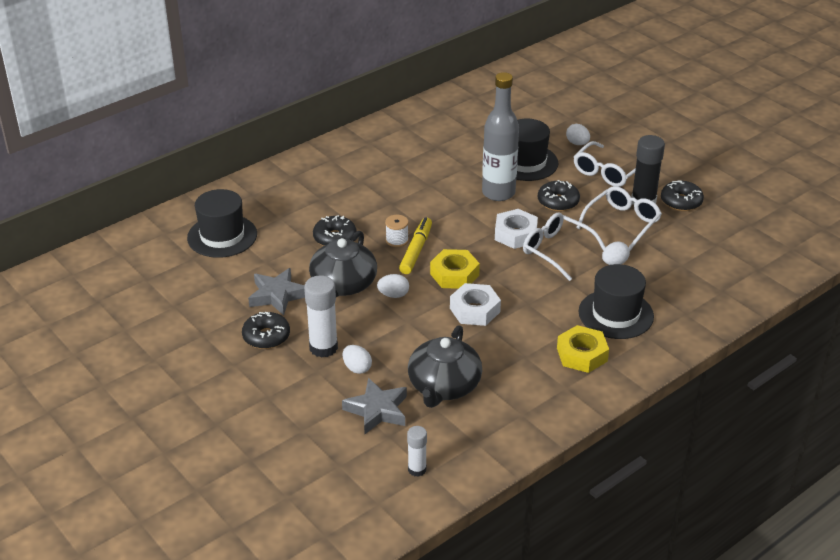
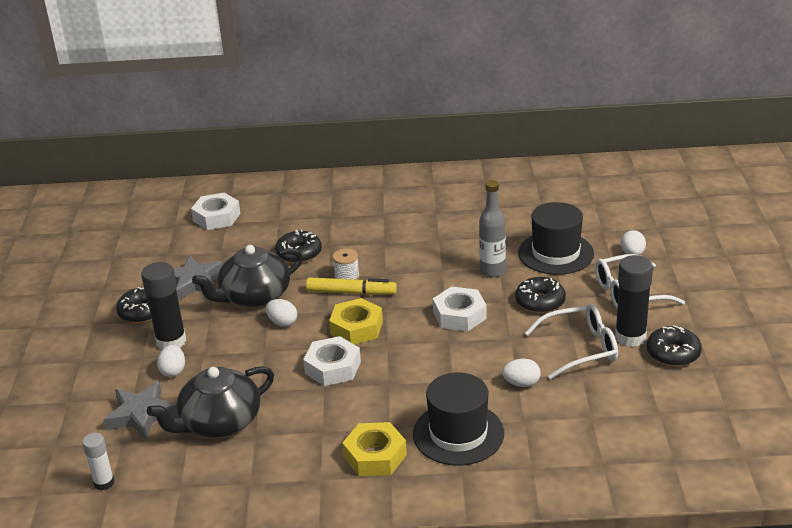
camera: 40 degrees right, 5 degrees down
(222, 236) = (216, 217): black hat -> white nut
(323, 347) = (171, 341): white glue stick -> black glue stick
(416, 250) = (351, 292): yellow marker -> yellow marker turned 45 degrees clockwise
(498, 193) = (492, 271): grey bottle -> grey bottle, size x0.67
(557, 251) = (479, 347): white glasses -> none

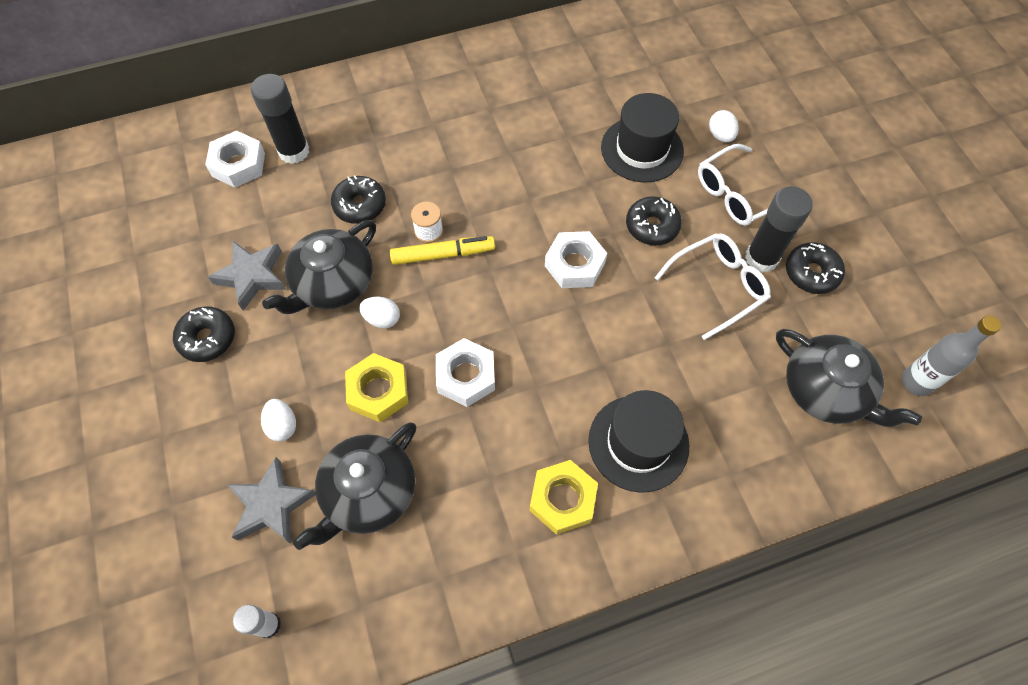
camera: 20 degrees left, 30 degrees up
(171, 341) = (261, 378): black glue stick -> black glue stick (294, 151)
(356, 328) = (469, 308): yellow nut -> yellow nut (378, 391)
(492, 271) = (585, 190): grey bottle -> grey bottle (916, 382)
(521, 383) = (676, 352): white egg -> none
(647, 431) = (826, 390): none -> black teapot

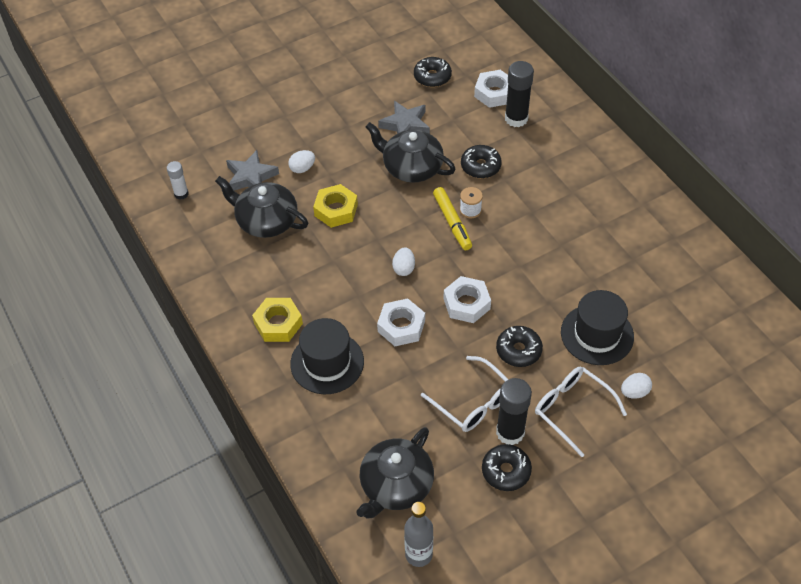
camera: 80 degrees right, 10 degrees down
(207, 338) = (354, 116): black donut -> black donut (432, 77)
(382, 319) = (390, 200): white egg -> white egg (404, 268)
(466, 376) = (357, 254): white nut -> white nut (401, 326)

